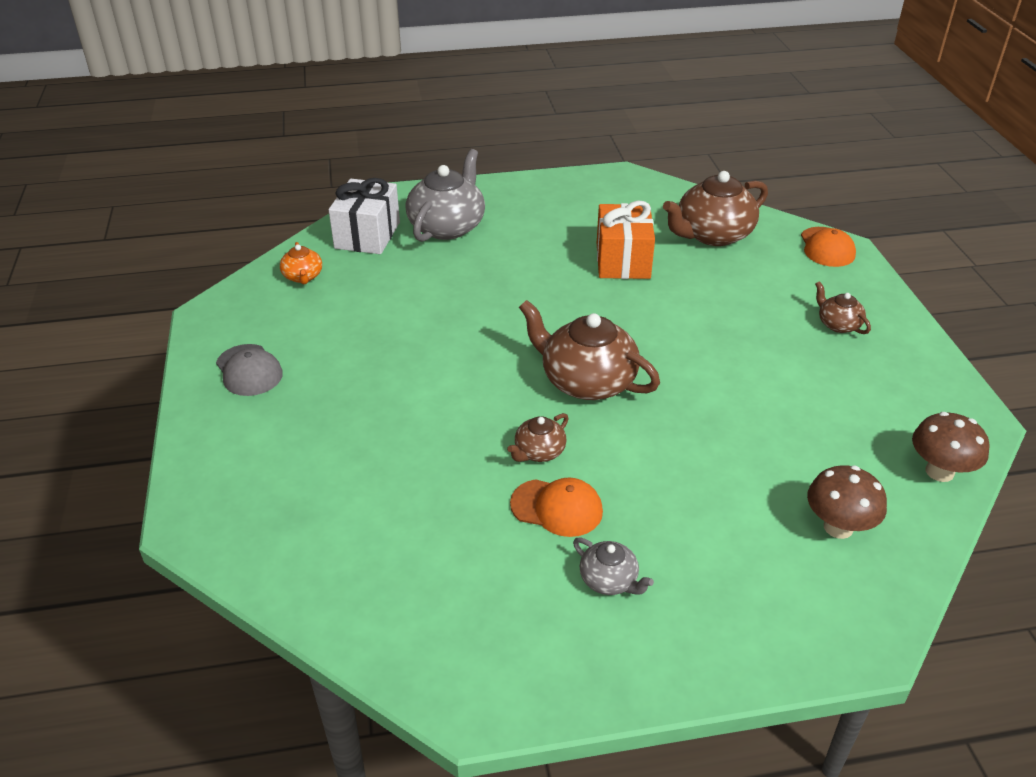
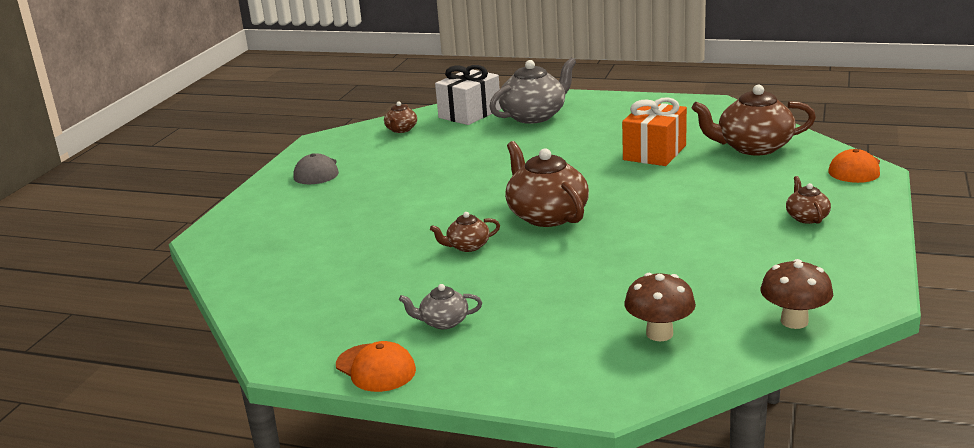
camera: 30 degrees right, 15 degrees down
(303, 277) = (401, 130): orange teapot -> brown teapot
(557, 508) = (448, 277): orange cap -> orange cap (376, 368)
(609, 580) = (443, 322): grey teapot -> grey teapot turned 105 degrees clockwise

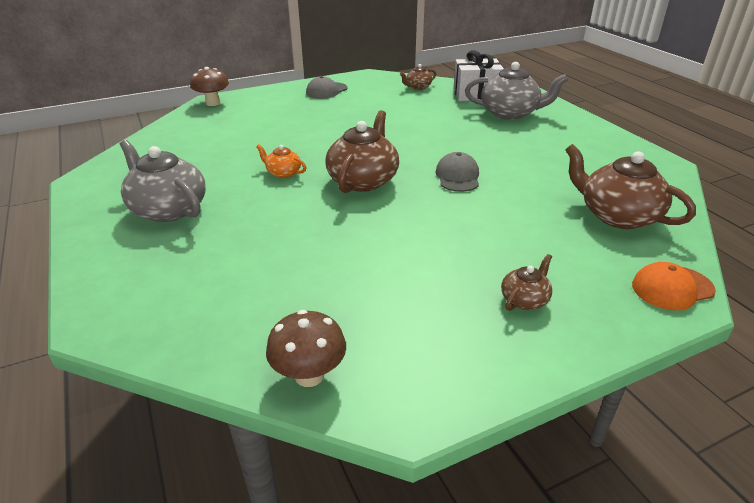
camera: 45 degrees right, 10 degrees up
(376, 368) = (90, 212): orange cap -> none
(443, 322) = (168, 209): grey teapot -> grey teapot, size x2.00
(467, 246) = (283, 173): brown teapot -> orange teapot
(606, 177) = (457, 176): none -> grey cap
(654, 153) = (530, 178): orange gift -> none
(659, 334) = (223, 306): brown mushroom -> brown mushroom (213, 103)

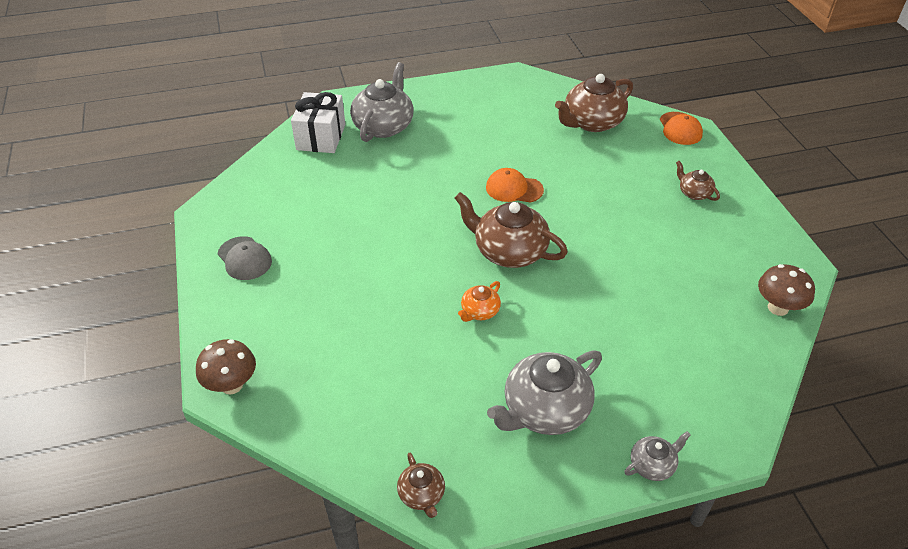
camera: 80 degrees left, 10 degrees up
(90, 268) = (653, 465): none -> grey teapot
(418, 87) = (275, 176): brown teapot -> brown teapot (422, 495)
(457, 176) = (514, 189): grey cap -> orange cap

